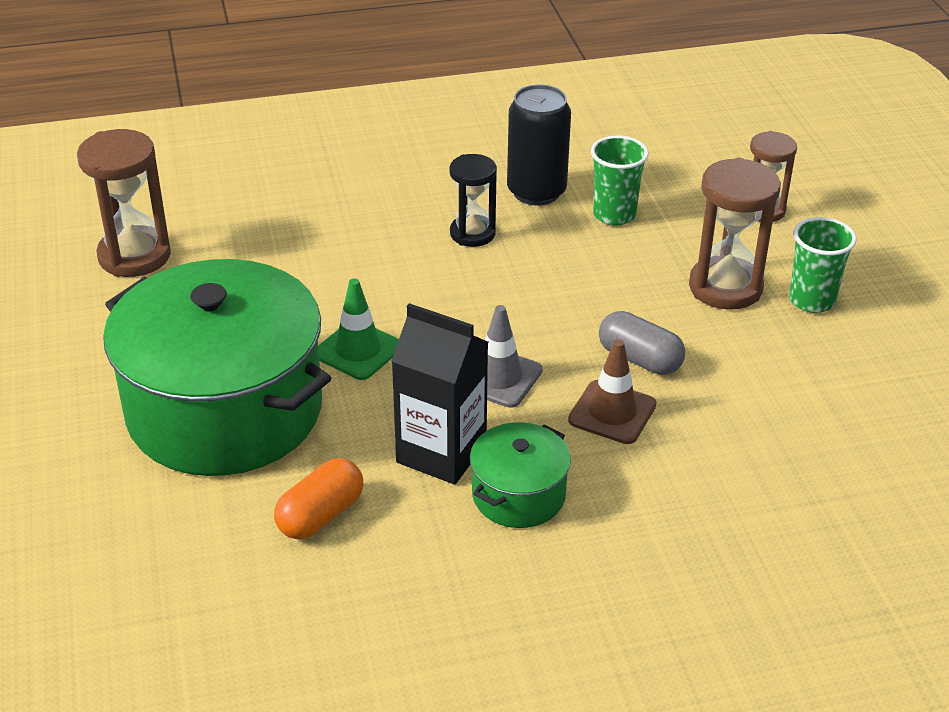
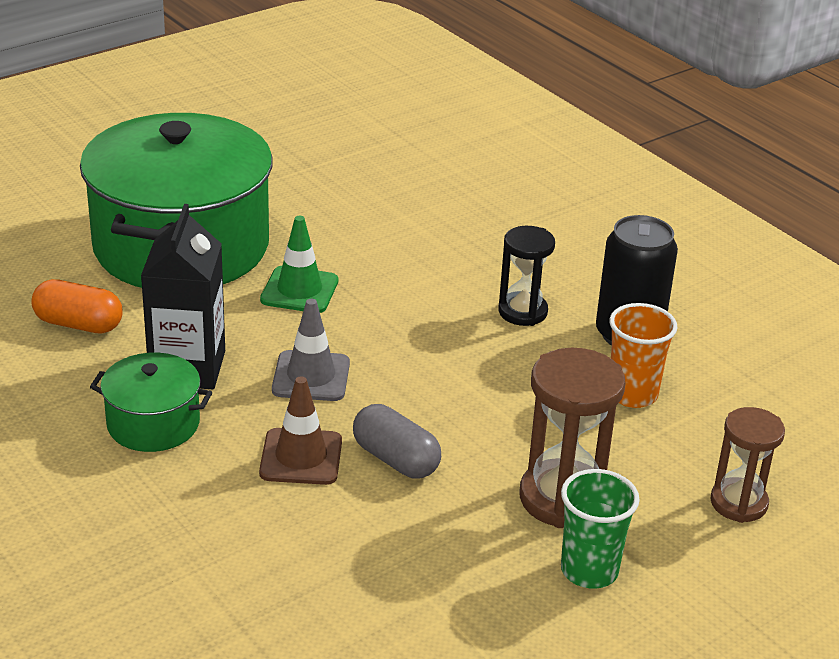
camera: 65 degrees right, 5 degrees down
(134, 256) = (350, 151): brown hourglass -> none
(614, 215) = (632, 394): green cup -> orange cup
(639, 359) = (395, 459): grey capsule -> grey capsule turned 60 degrees counterclockwise

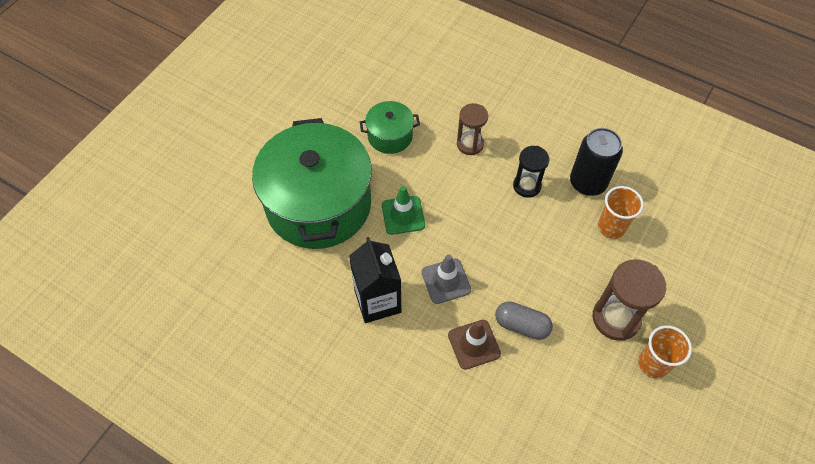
camera: 20 degrees left, 25 degrees up
(78, 324) = (298, 291): orange capsule -> none
(153, 424) = (384, 352): green pot -> green pot (390, 136)
(589, 570) = (653, 364): green cup -> orange cup
(738, 503) = (697, 286): brown hourglass -> brown hourglass (470, 144)

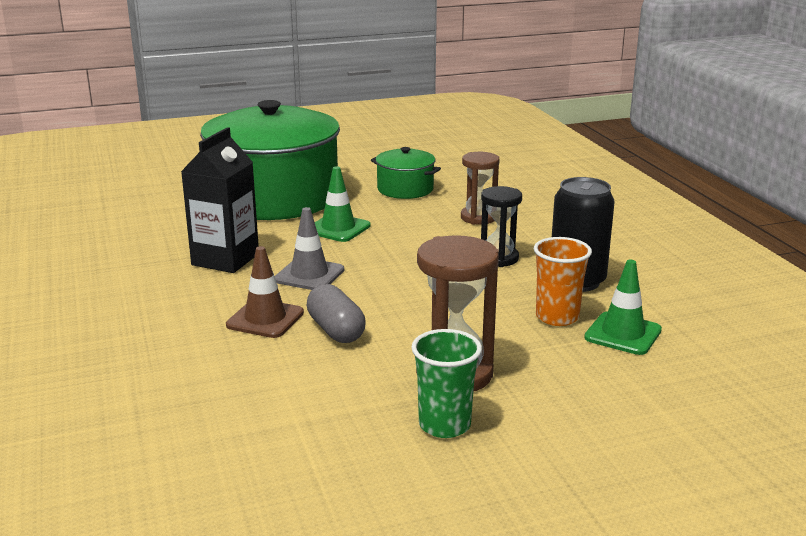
camera: 40 degrees right, 35 degrees down
(653, 221) = (623, 334): none -> green traffic cone
(653, 364) = (444, 425): orange cup -> green cup

